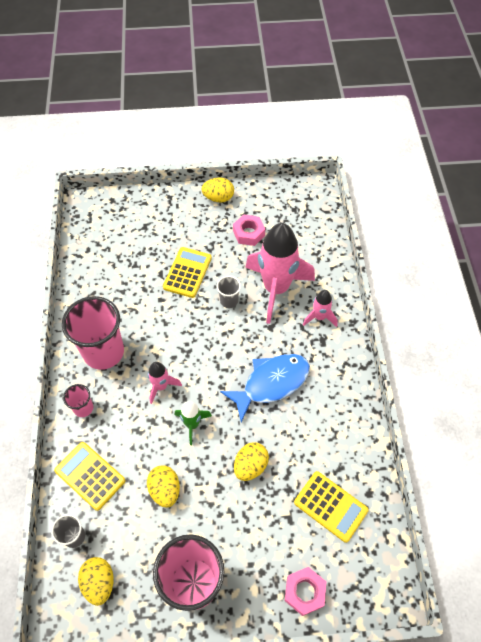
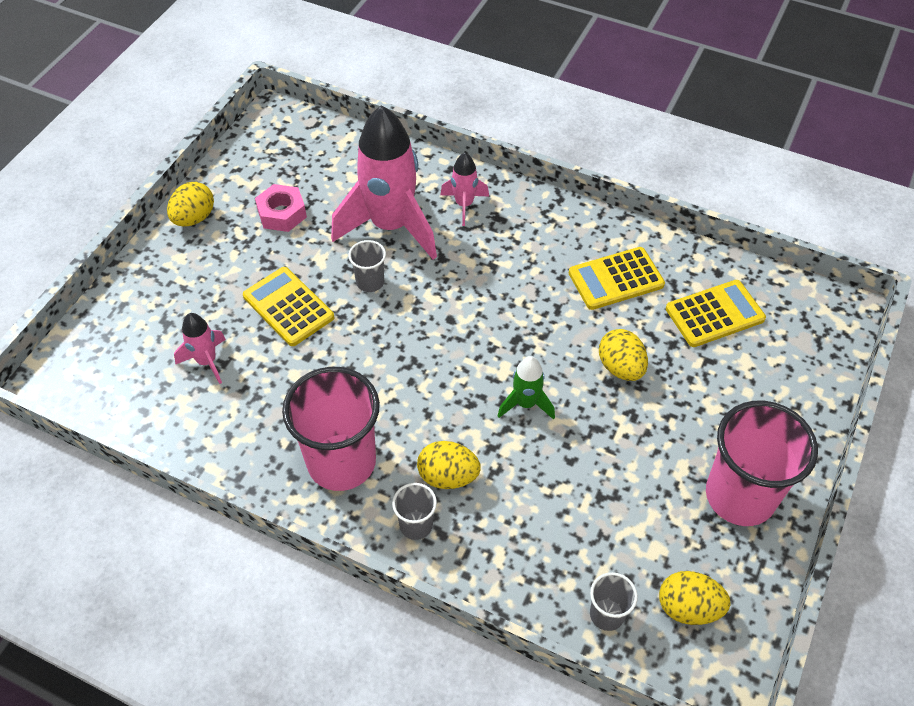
camera: 60 degrees left, 5 degrees down
(83, 408) = (416, 525): pink cup -> grey cup
(90, 476) = (527, 558): yellow calculator -> yellow calculator (616, 279)
(161, 386) = (446, 414): pink rocket -> pink rocket (207, 361)
(165, 490) = (600, 475): yellow egg -> yellow egg (448, 476)
(271, 383) = (522, 294): blue fish -> none
(304, 592) = (803, 387): pink nut -> none

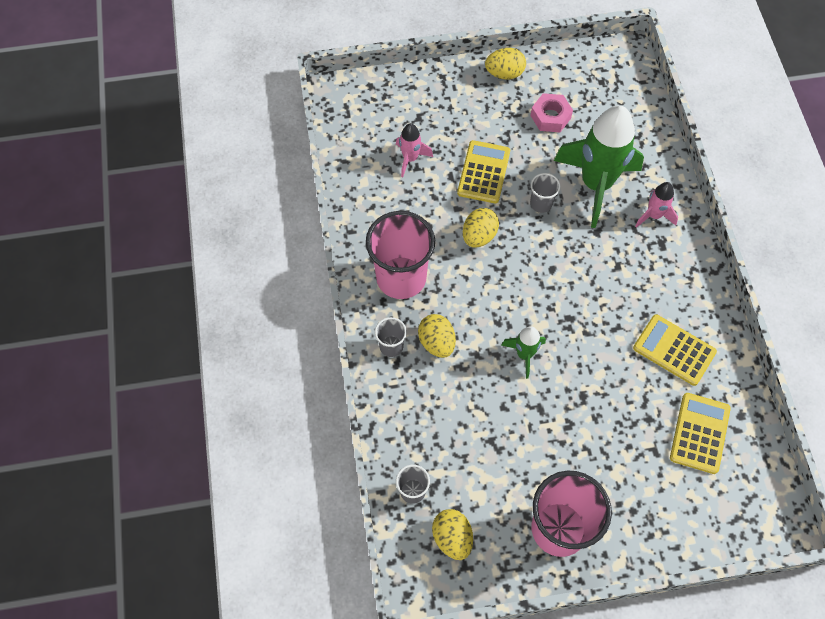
camera: 55 degrees right, 10 degrees up
(391, 226) = (596, 185): pink rocket -> green rocket
(620, 367) = (600, 396): yellow egg -> yellow egg (479, 236)
(714, 314) = (699, 433): yellow calculator -> yellow calculator turned 105 degrees counterclockwise

